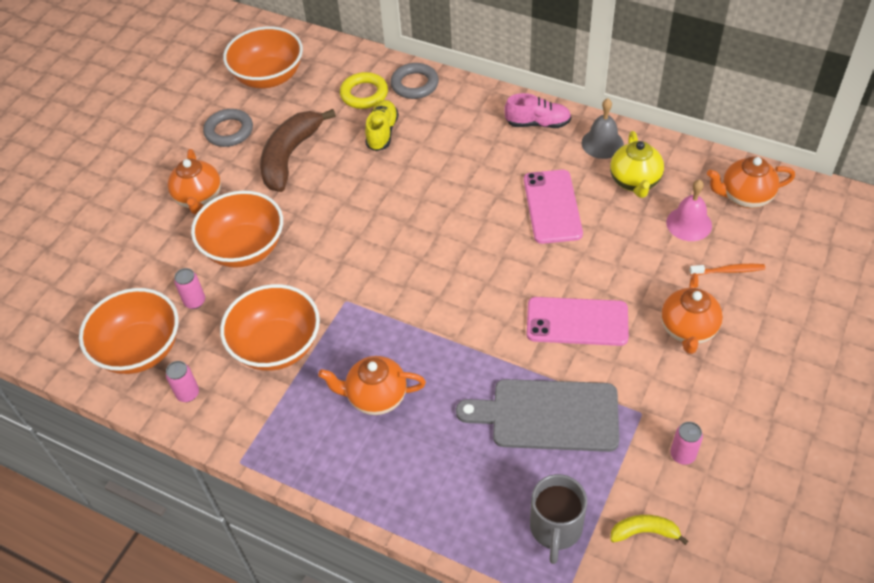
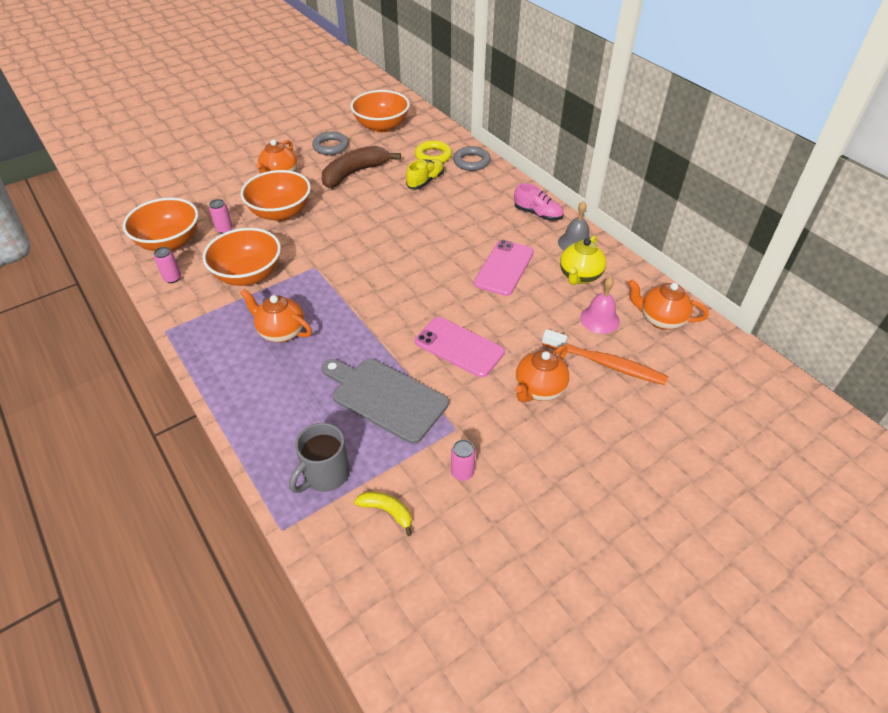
camera: 25 degrees right, 5 degrees down
(728, 271) = (605, 363): orange toothbrush -> orange toothbrush, size x1.90

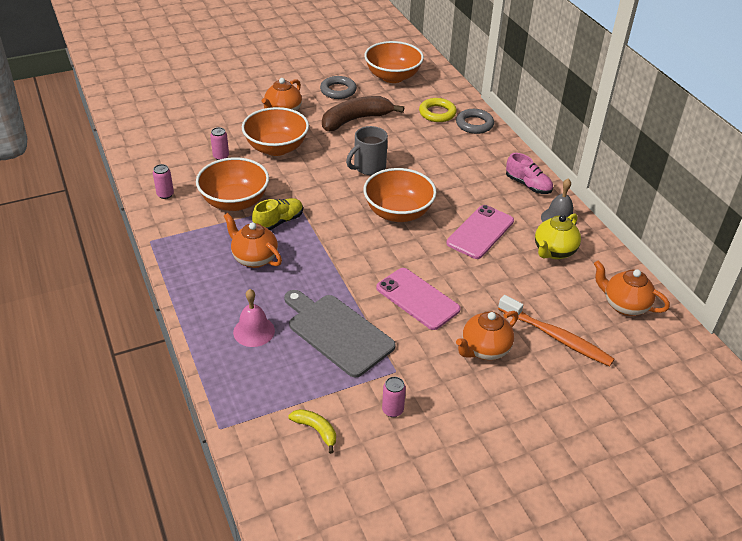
camera: 10 degrees right, 5 degrees down
(169, 242) = (168, 161): orange bowl -> orange bowl (398, 212)
(325, 474) = (267, 389): grey mug -> grey mug (368, 167)
(425, 181) = (423, 137): yellow shoe -> yellow shoe (278, 222)
(599, 319) = (562, 295): pink bell -> pink bell (254, 331)

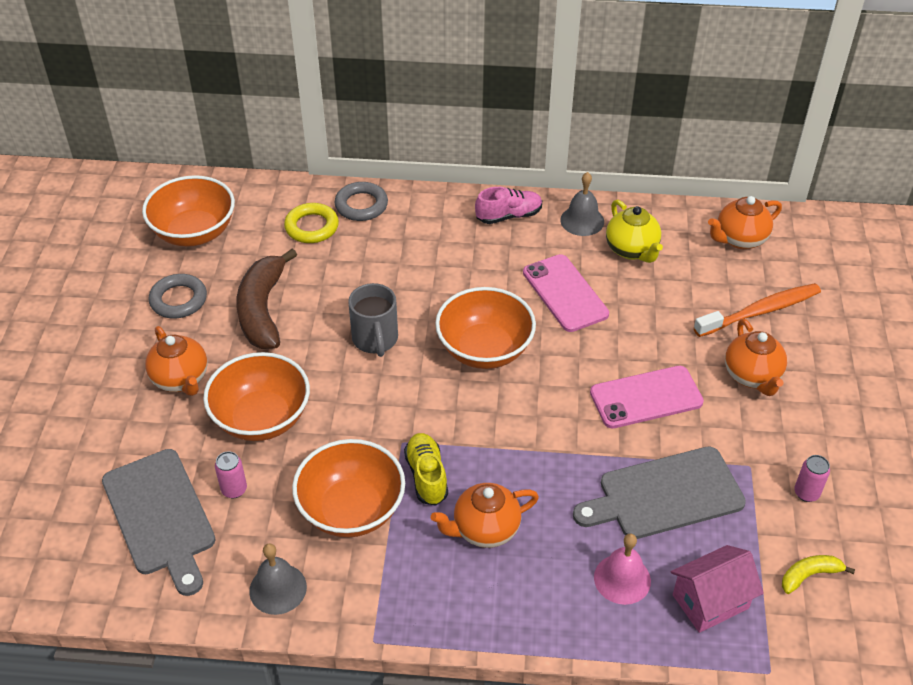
camera: 60 degrees left, 5 degrees up
(165, 194) = (278, 588): pink can -> grey bell
(188, 140) = (160, 516): none -> grey cutting board
(261, 380) = (710, 601): none -> pink house

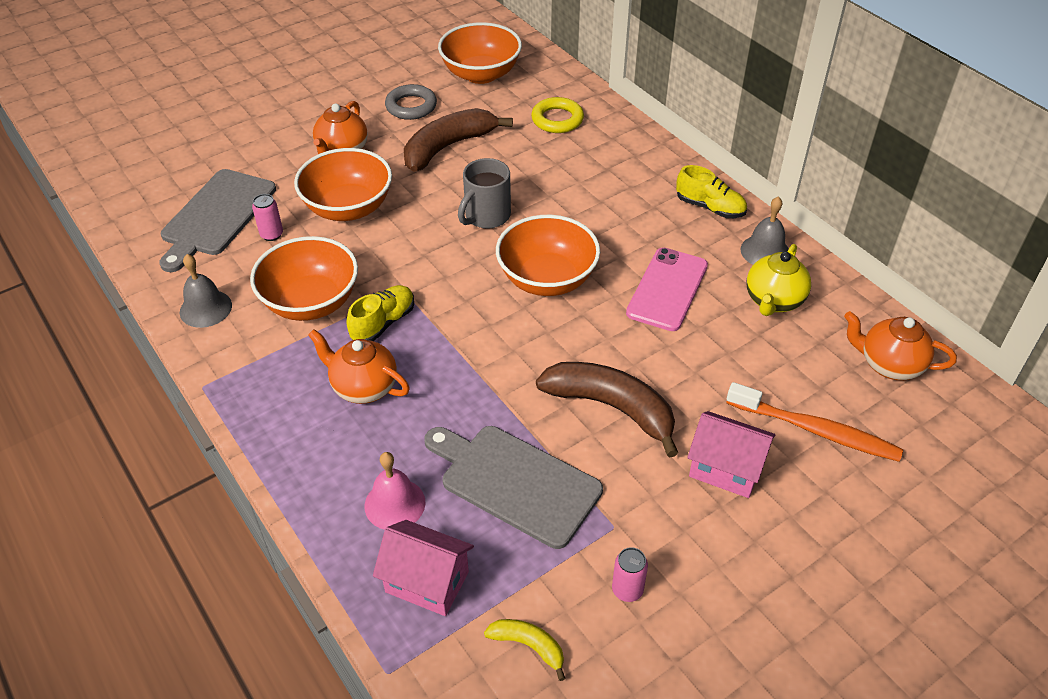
camera: 50 degrees right, 0 degrees up
(361, 205) = (612, 128): grey ring -> none
(508, 216) = (710, 207): pink shoe -> yellow shoe
(646, 397) = (611, 407): pink phone -> brown banana
(752, 376) = (725, 469): orange teapot -> pink house

